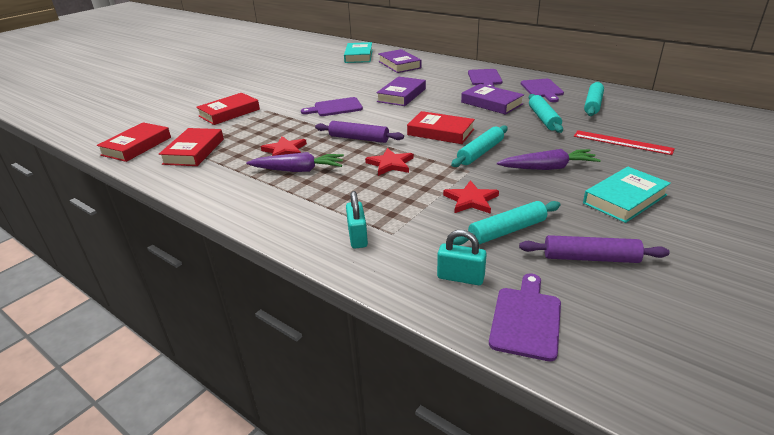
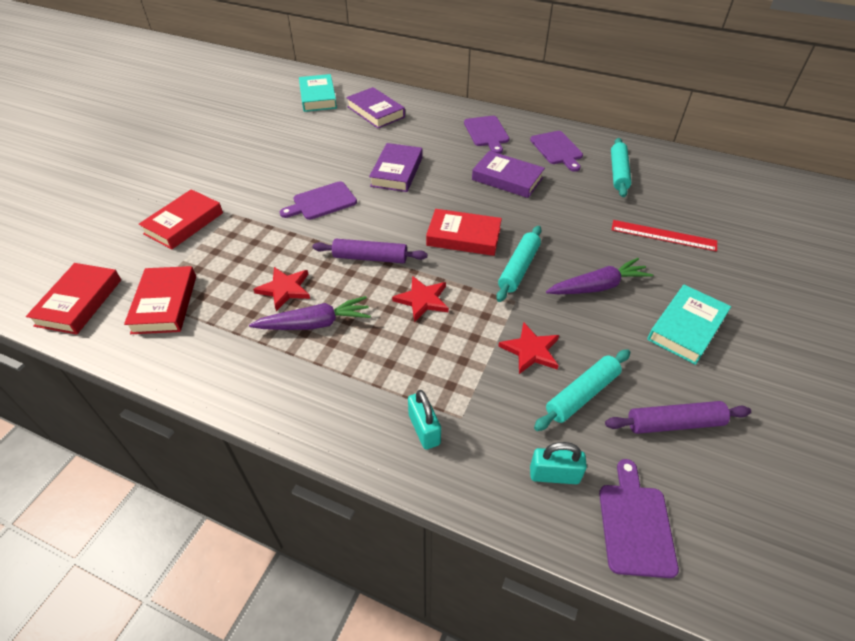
camera: 15 degrees left, 15 degrees up
(543, 119) = (572, 202): turquoise rolling pin -> none

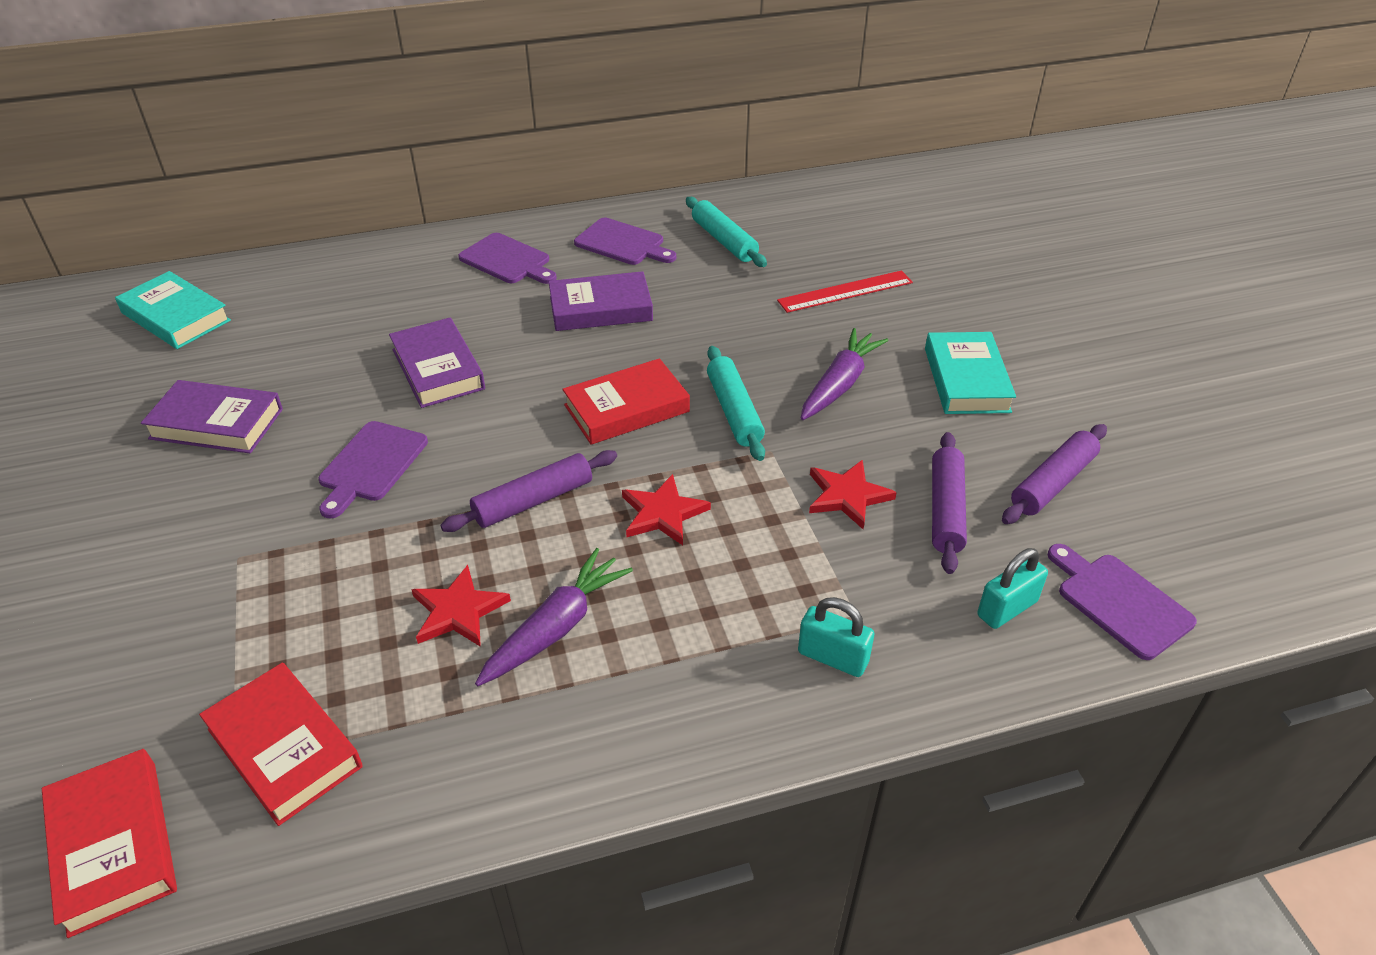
camera: 40 degrees left, 5 degrees down
(184, 223) = (165, 617): red book -> none
(376, 112) = (305, 299): purple book -> purple book (217, 424)
(582, 394) = (946, 510): turquoise rolling pin -> purple rolling pin

